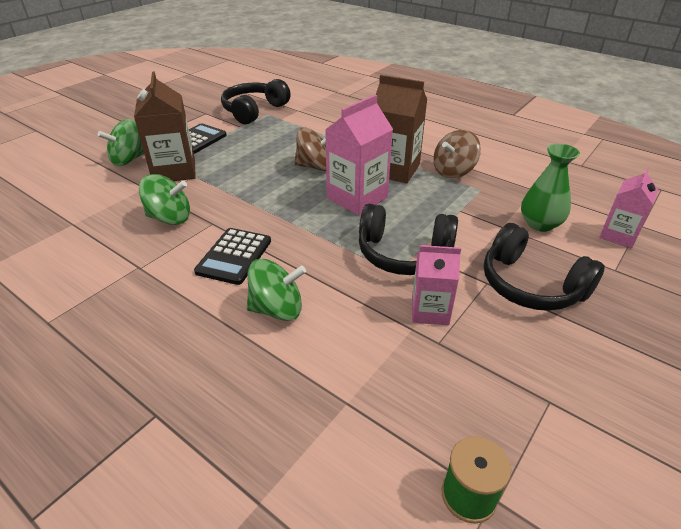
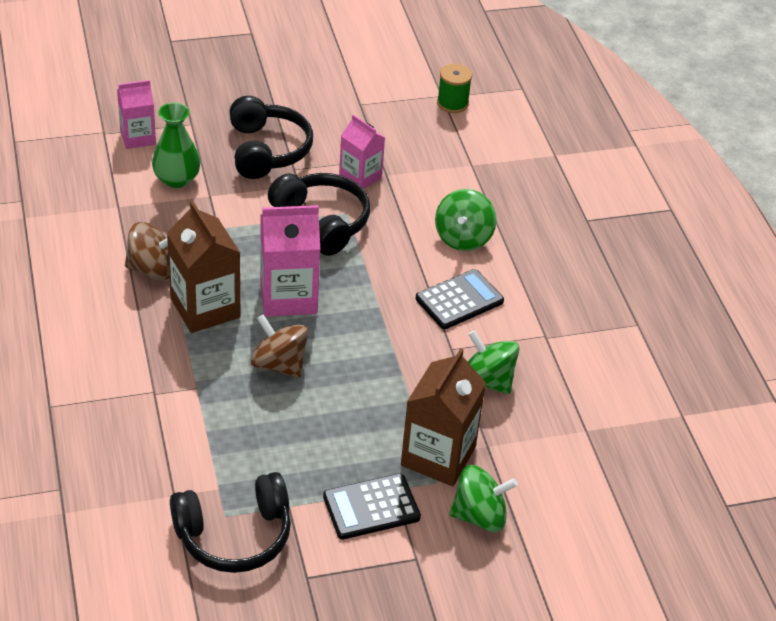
camera: 145 degrees left, 5 degrees up
(277, 309) = (463, 237): green spinning top -> green spinning top turned 105 degrees counterclockwise

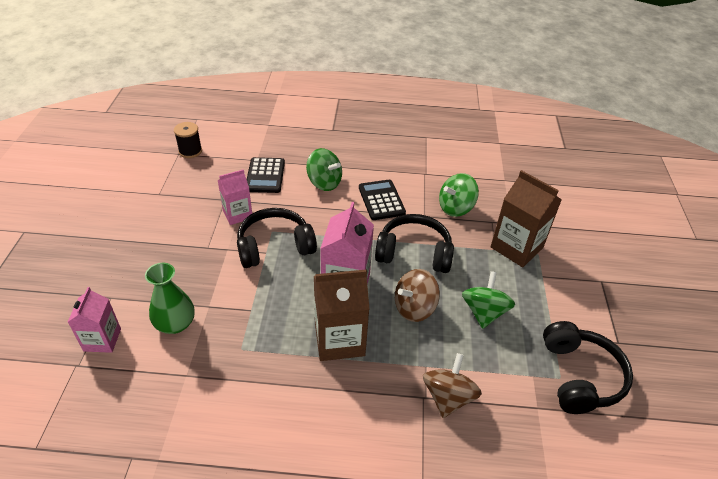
camera: 70 degrees left, 0 degrees up
(152, 269) = (279, 366): brown spinning top -> brown spinning top (448, 397)
(267, 150) = (176, 257): black headphones -> black headphones (414, 253)
(371, 507) = (557, 292): black calculator -> black calculator (265, 176)
(452, 103) = (190, 151): green spool -> black spool
(479, 516) = (567, 242): green spinning top -> green spinning top (484, 312)

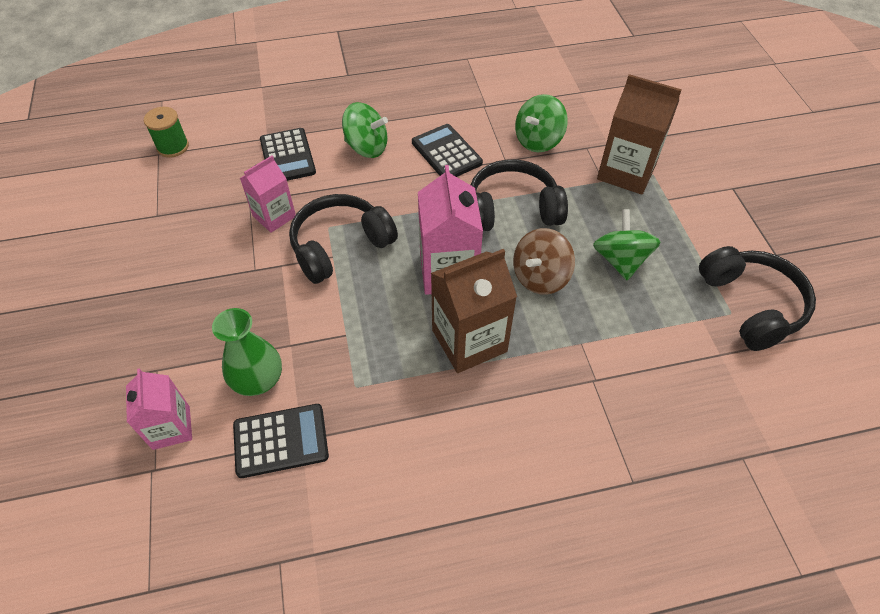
camera: 15 degrees left, 10 degrees up
(171, 371) = (281, 440): none -> black calculator
(190, 151) = (173, 147): black spool -> green spool
(448, 397) = (620, 372): brown spinning top -> none

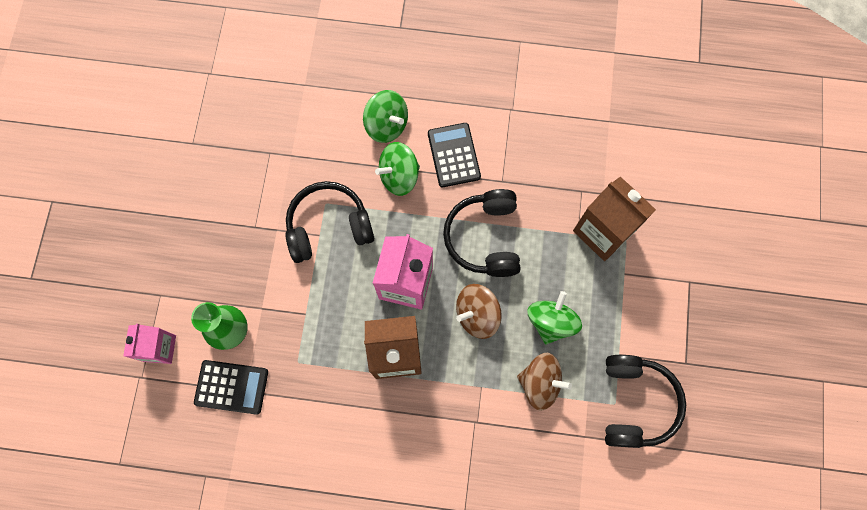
camera: 20 degrees right, 20 degrees up
(173, 147) = (222, 69): green spool -> none
(274, 216) = (285, 177): pink carton -> none
(287, 156) = (315, 113): black calculator -> none
(512, 209) = (484, 238): black headphones -> black headphones turned 105 degrees counterclockwise
(538, 140) = (541, 168): green spinning top -> green spinning top (399, 176)
(642, 318) = (540, 383): none -> brown spinning top

